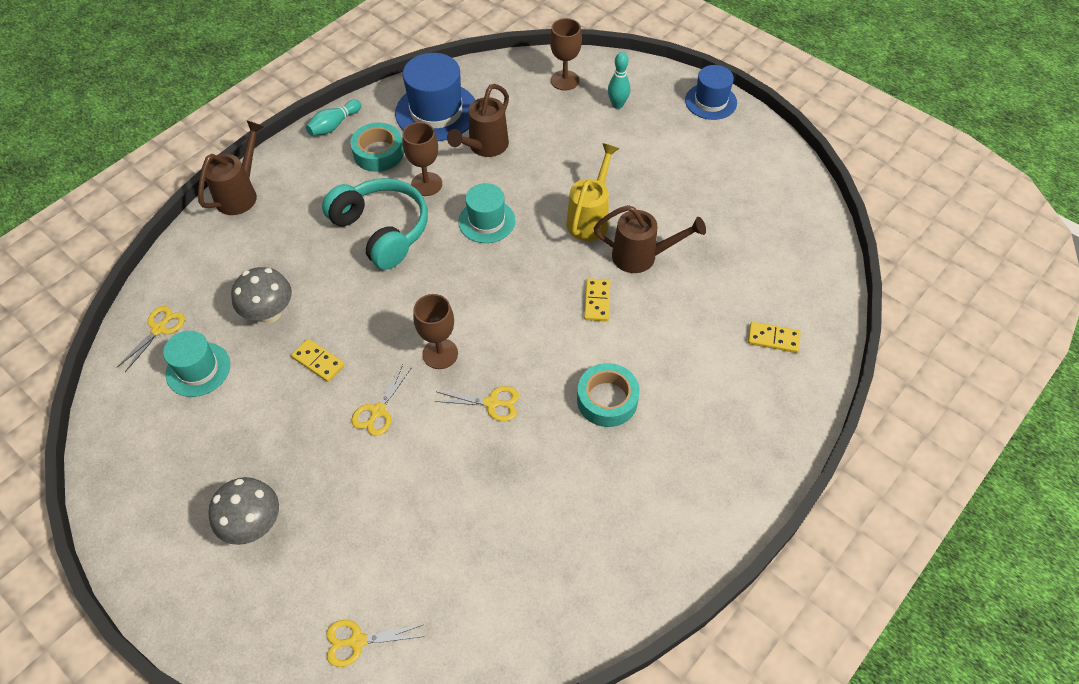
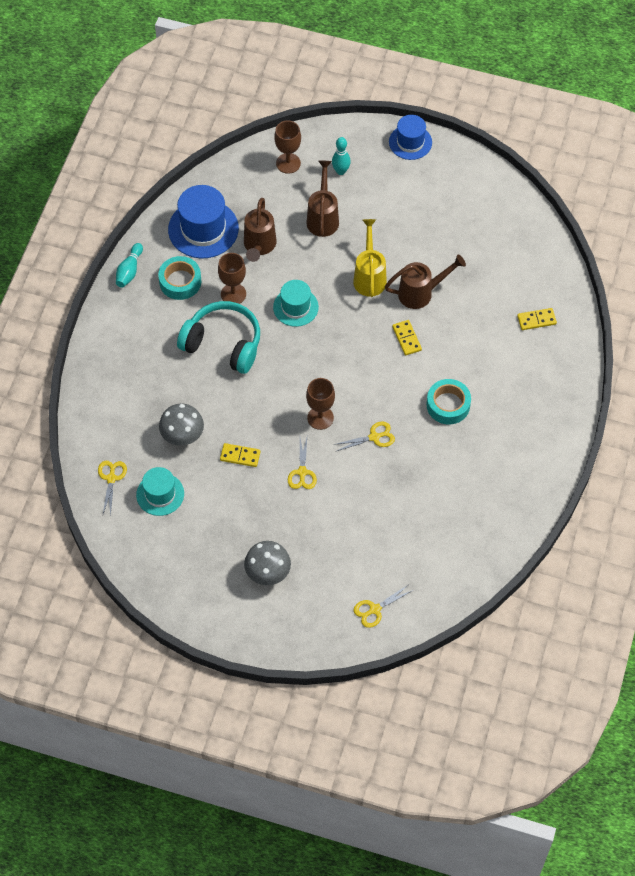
camera: 25 degrees left, 5 degrees up
(240, 194) = (96, 355): brown watering can -> brown watering can (323, 217)

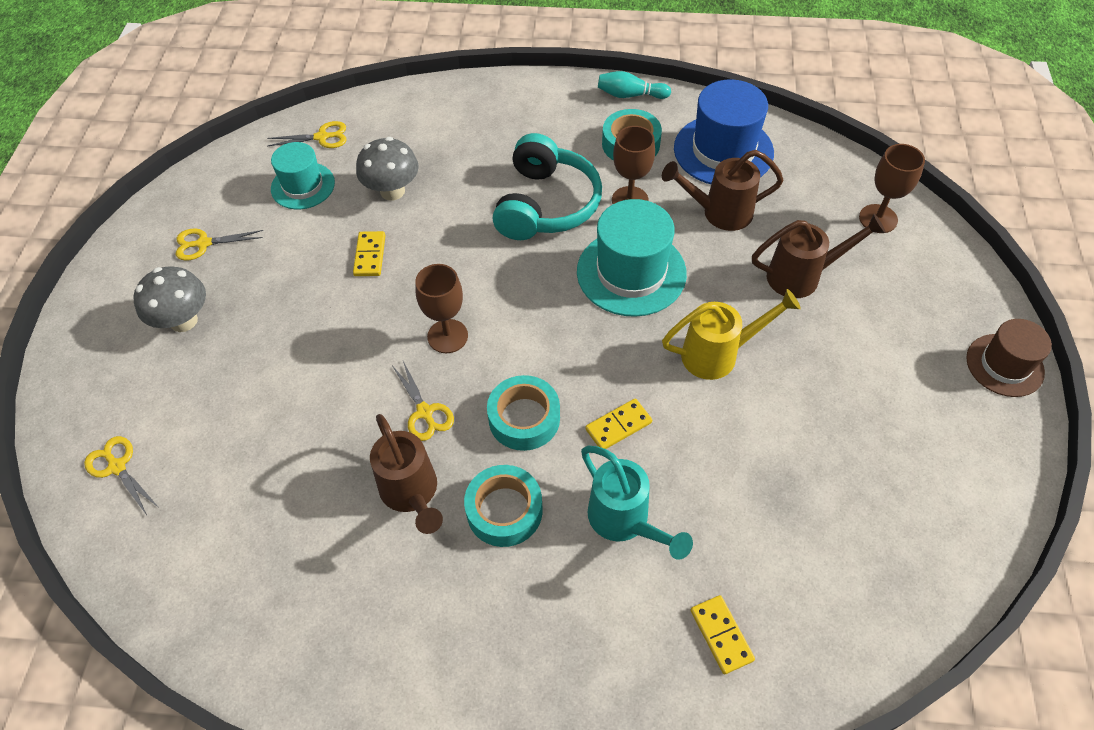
camera: 80 degrees right, 5 degrees down
(295, 307) = (631, 272): turquoise hat -> turquoise hat, size x1.59
(302, 472) = (351, 331): yellow scissors -> yellow scissors (204, 243)
(341, 171) = (897, 283): turquoise bowling pin -> none
(390, 385) = (524, 418): none -> turquoise tape
(410, 142) = (1004, 365): blue hat -> brown hat
(421, 293) = (713, 431): brown watering can -> brown watering can (412, 493)
(466, 348) = (625, 521): none -> turquoise watering can

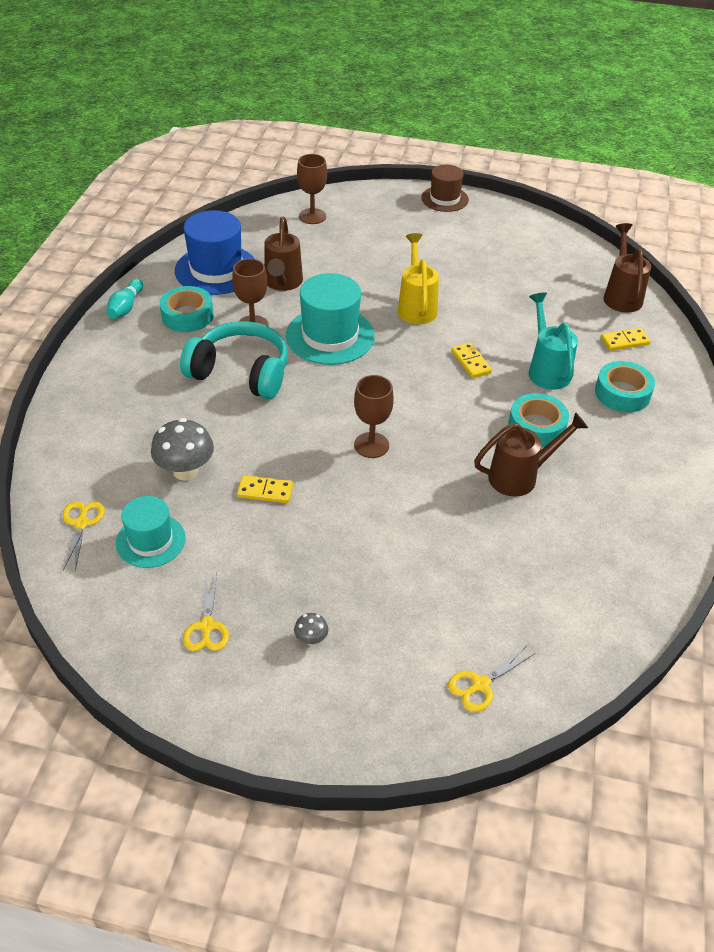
camera: 85 degrees left, 10 degrees down
(183, 320) = (311, 639): grey mushroom -> grey mushroom, size x0.48
(425, 412) = (446, 464): yellow scissors -> none
(524, 418) = (459, 409): turquoise tape -> turquoise tape (622, 393)
(625, 521) = (547, 370): turquoise watering can -> turquoise watering can turned 75 degrees counterclockwise
(802, 276) = (355, 258): brown watering can -> brown watering can (621, 295)

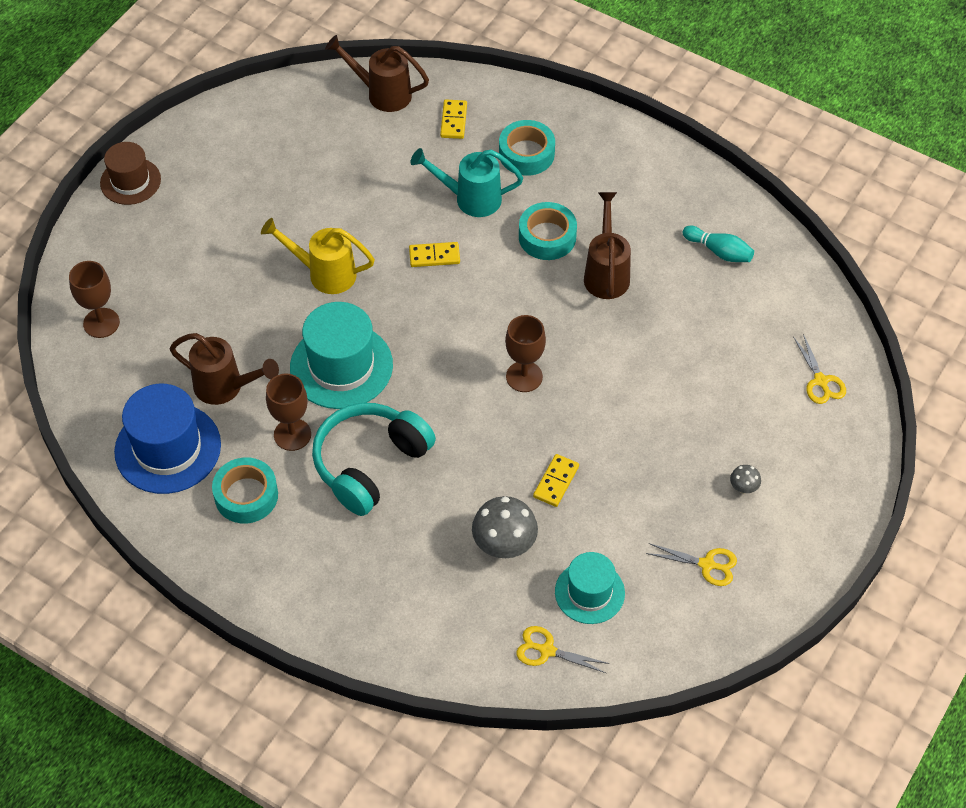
camera: 70 degrees left, 10 degrees up
(126, 307) = (201, 557): turquoise bowling pin -> turquoise bowling pin (719, 251)

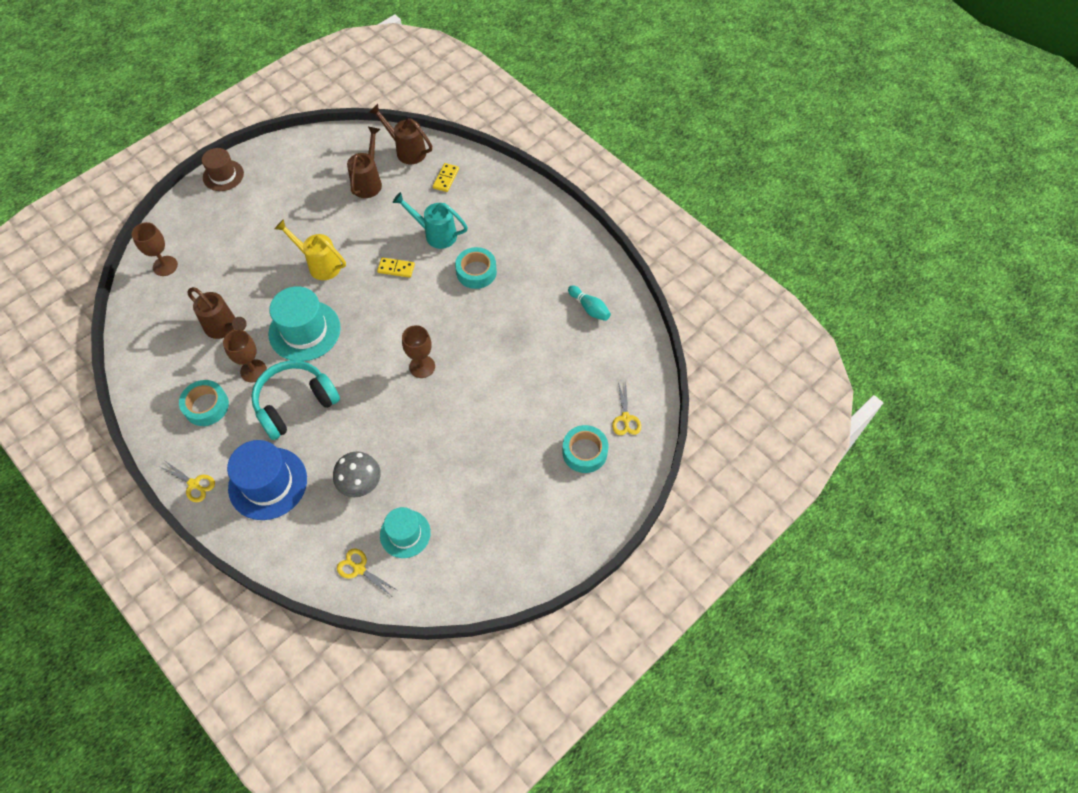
camera: 15 degrees right, 5 degrees up
(168, 448) = (170, 361): blue hat -> blue hat (268, 483)
(526, 154) = (485, 211): turquoise tape -> turquoise tape (584, 452)
(556, 482) = (414, 447): yellow domino -> none
(606, 273) = (506, 306): brown watering can -> brown watering can (368, 182)
(707, 564) = (494, 534): yellow scissors -> yellow scissors (194, 484)
(743, 488) = (541, 483): grey mushroom -> none

